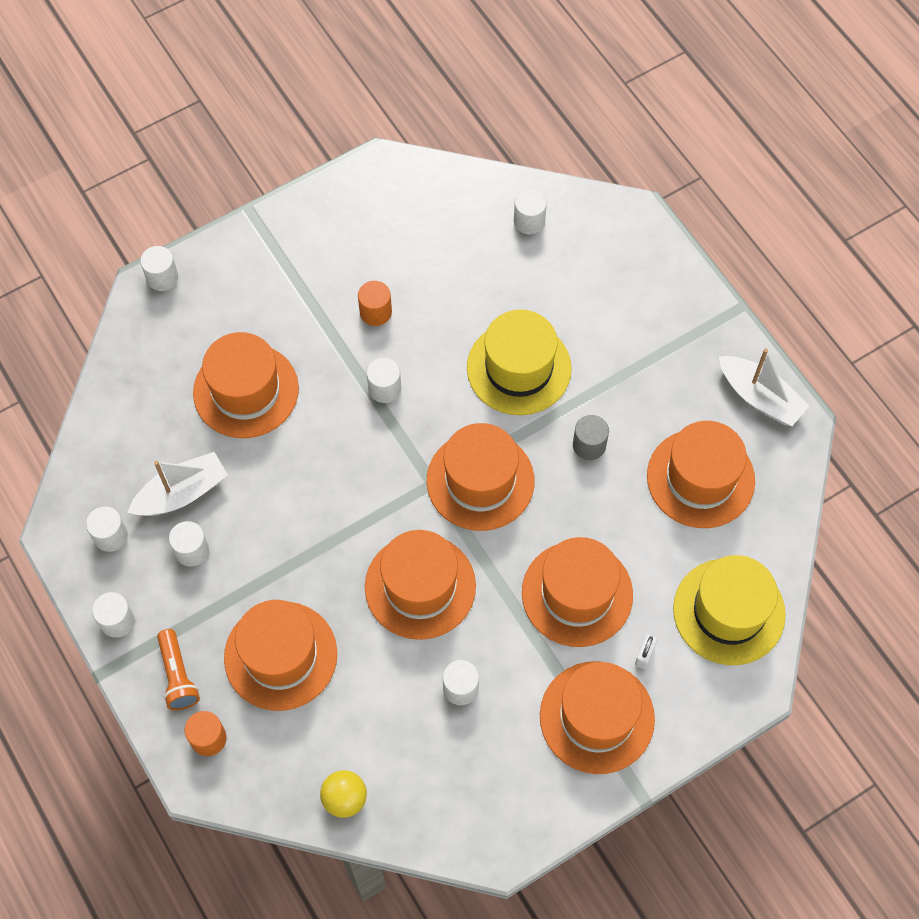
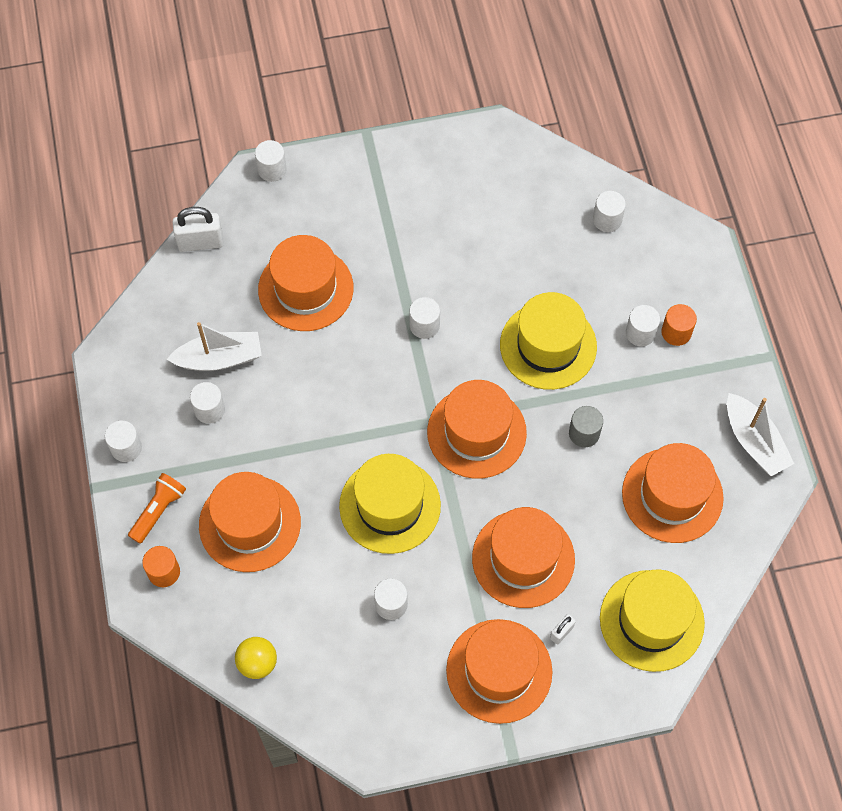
camera: 20 degrees right, 0 degrees up
(110, 536) = (147, 375): white cylinder -> white cylinder (640, 333)
(115, 378) = (201, 242): none -> white padlock
(178, 676) = (158, 511): orange flashlight -> orange flashlight turned 150 degrees counterclockwise
(375, 312) = (442, 257): orange cylinder -> orange cylinder (676, 332)
(420, 586) = (390, 505): orange hat -> yellow hat

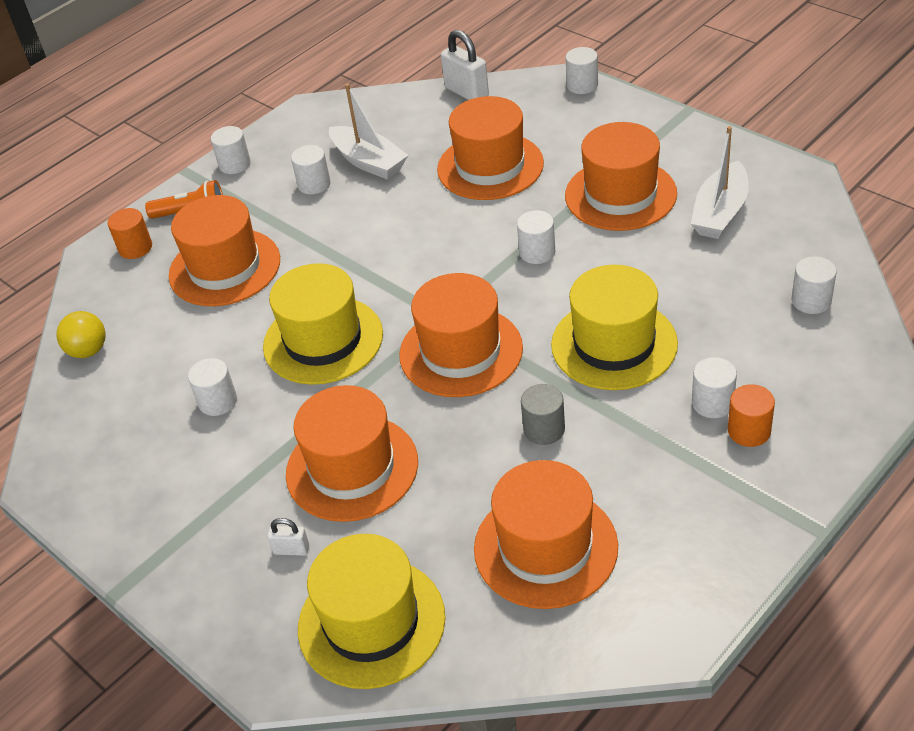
camera: 60 degrees right, 20 degrees down
(499, 671) = (206, 524): orange hat -> orange hat (620, 194)
(754, 441) = (693, 583): white boat -> white boat (720, 212)

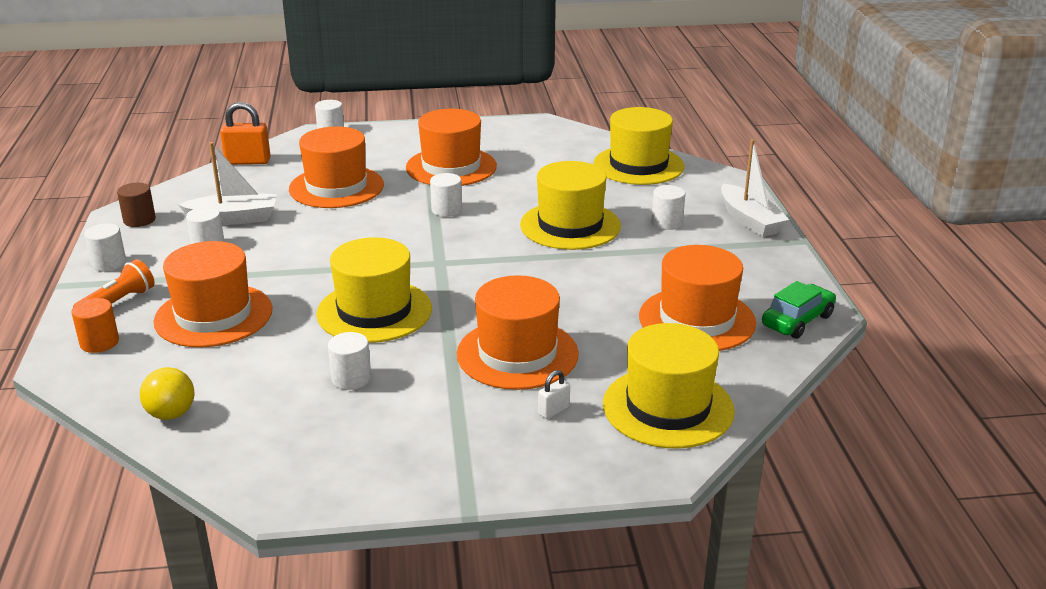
camera: 55 degrees left, 15 degrees down
(308, 125) = (139, 220): none -> brown cylinder
(461, 351) = (484, 271): orange hat -> none
(466, 92) = (248, 161): white padlock -> orange padlock
(544, 429) = (600, 276): grey cylinder -> none
(635, 626) = (797, 320): none -> green car
(720, 212) = (525, 152): white boat -> white boat (749, 220)
(749, 431) = (704, 224): orange cylinder -> none
(811, 301) = (638, 165): white cylinder -> yellow hat

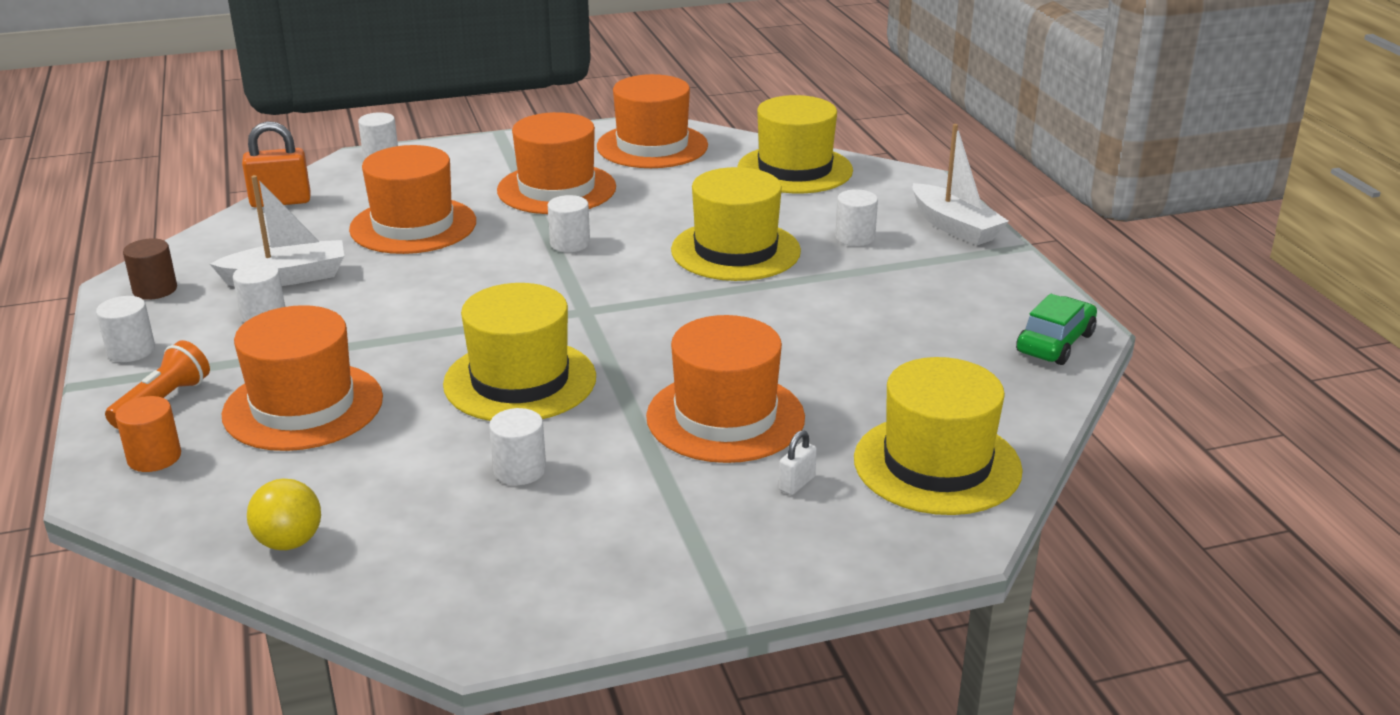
camera: 10 degrees left, 0 degrees up
(697, 319) = (934, 353): orange hat -> orange hat (652, 146)

